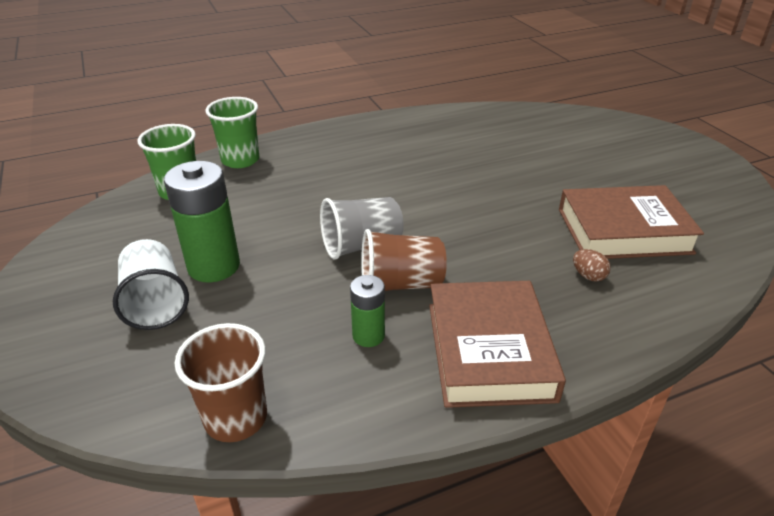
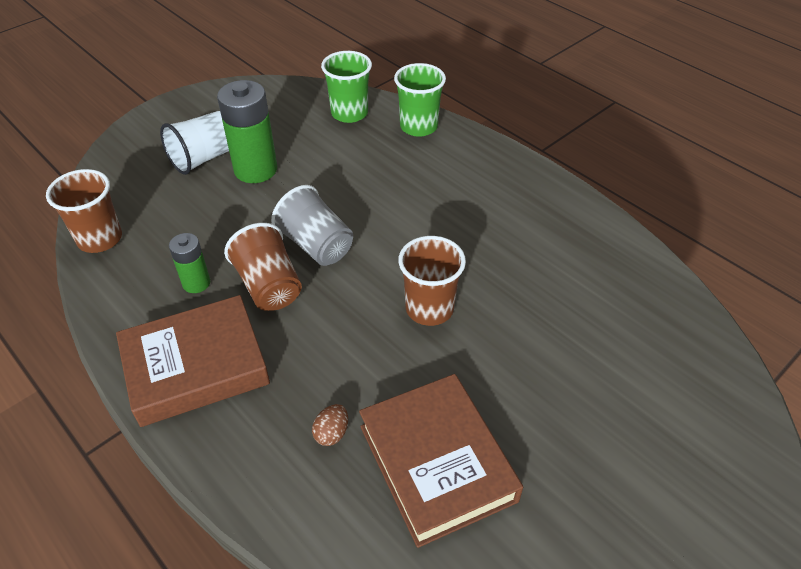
camera: 70 degrees right, 10 degrees up
(471, 202) = (429, 308): none -> brown cup

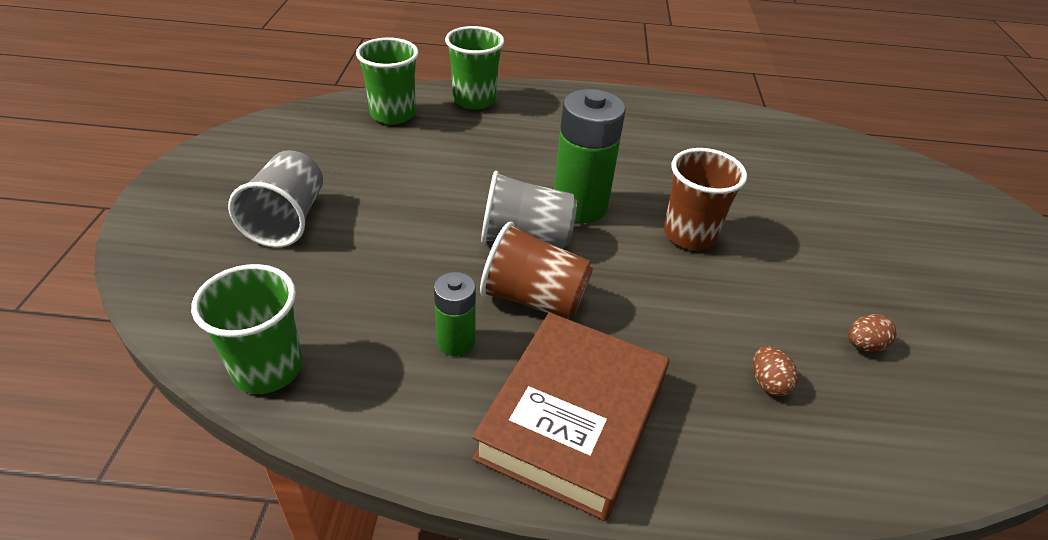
camera: 45 degrees left, 5 degrees down
(100, 239) = (267, 368): brown cup -> green cup
(204, 158) = (287, 220): white cup -> grey cup
(255, 170) = (365, 204): green battery -> green battery (580, 206)
(436, 463) = (864, 345): brown book -> brown egg

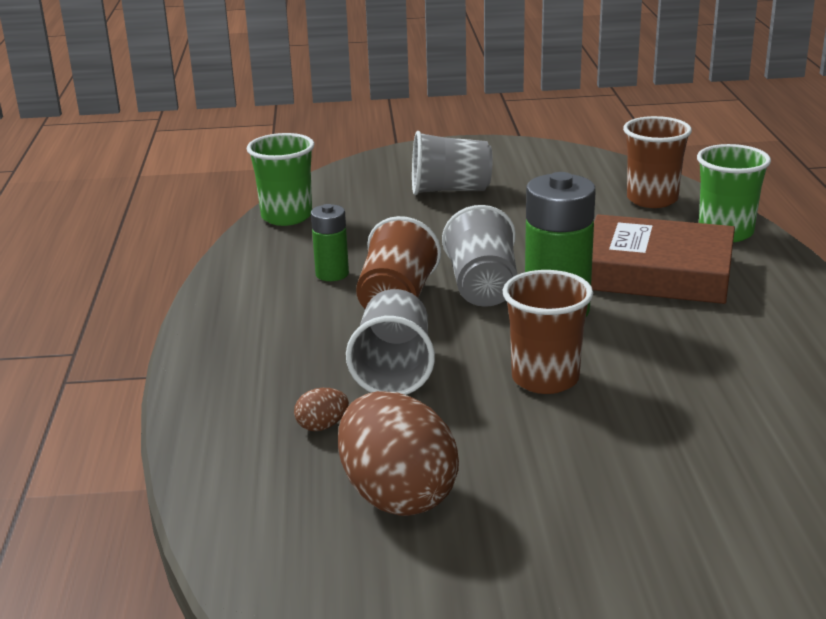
camera: 85 degrees right, 15 degrees down
(393, 114) = (652, 199): green cup -> brown cup
(572, 418) = (260, 329): brown book -> brown book (657, 272)
(671, 320) = (394, 370): none -> grey cup
(864, 345) = (397, 495): brown egg -> brown egg, size x2.37

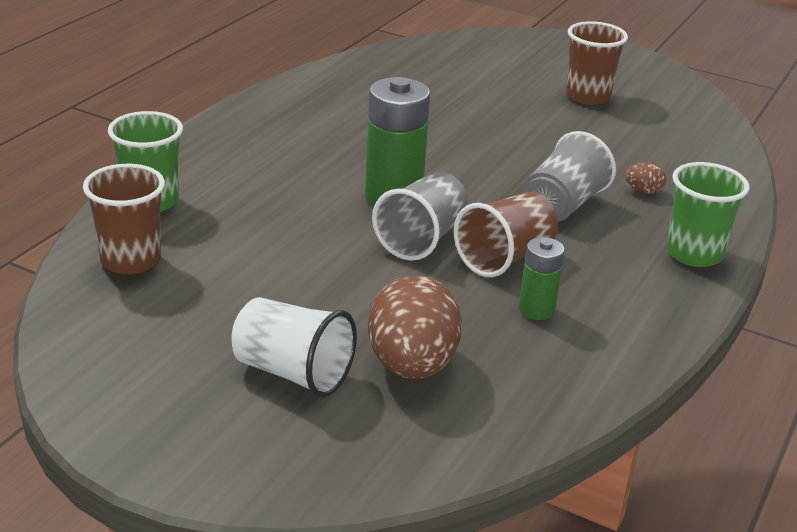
camera: 150 degrees left, 5 degrees up
(287, 216) = (519, 419): green cup -> green cup (694, 254)
(397, 495) = (625, 143): brown egg -> brown egg (412, 365)
(450, 190) = (293, 372): grey cup -> white cup
(545, 379) = (468, 162): brown cup -> brown cup (588, 96)
(657, 272) = (270, 194): brown book -> none

